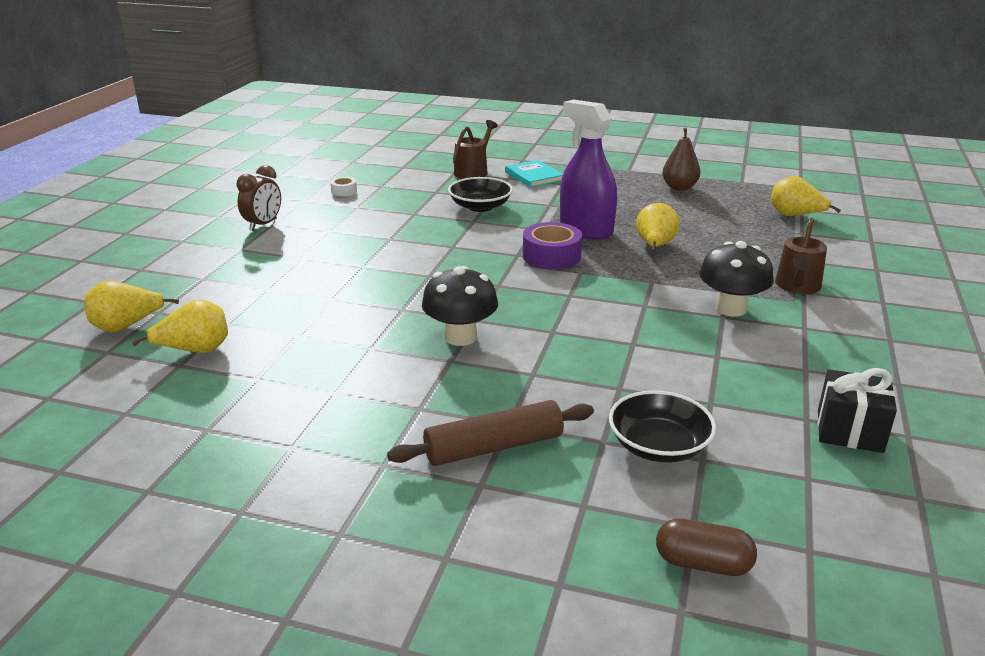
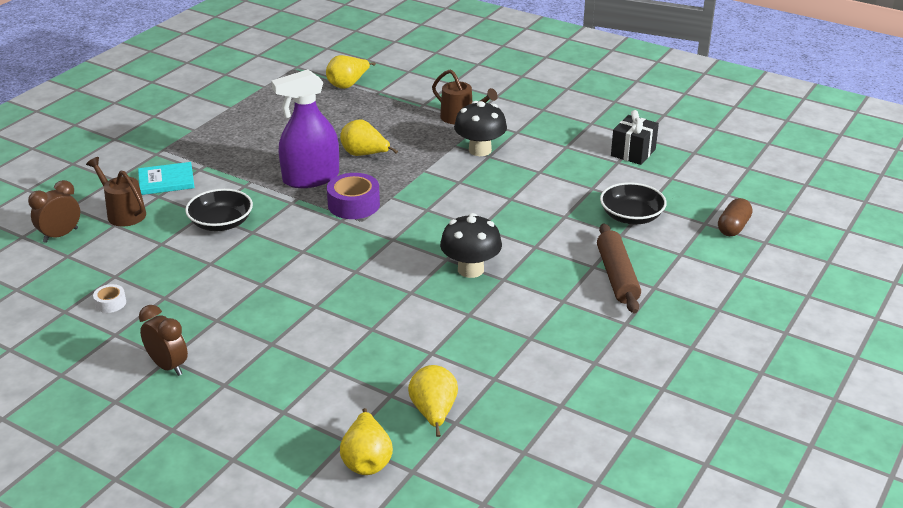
camera: 75 degrees left, 5 degrees up
(429, 159) = (60, 235): none -> brown clock
(679, 188) = (255, 116): brown pear -> none

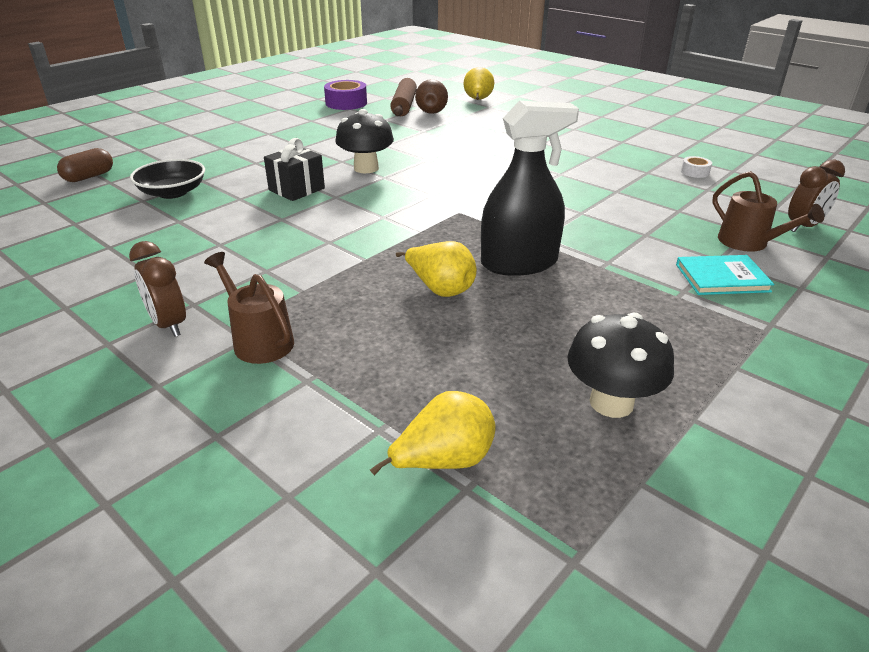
camera: 170 degrees left, 0 degrees up
(168, 366) = (620, 138): brown clock -> brown clock (169, 325)
(221, 223) = (620, 223): black bowl -> none
(311, 178) = (519, 263): purple spray bottle -> black spray bottle
(354, 204) = (466, 228): purple tape -> purple tape (346, 103)
(434, 413) = (432, 111): yellow pear -> brown pear
(480, 150) = (271, 279): black mushroom -> black mushroom (611, 402)
(617, 276) = (243, 155): brown rolling pin -> brown rolling pin (404, 106)
(633, 152) = (72, 256): black gift -> black gift (296, 189)

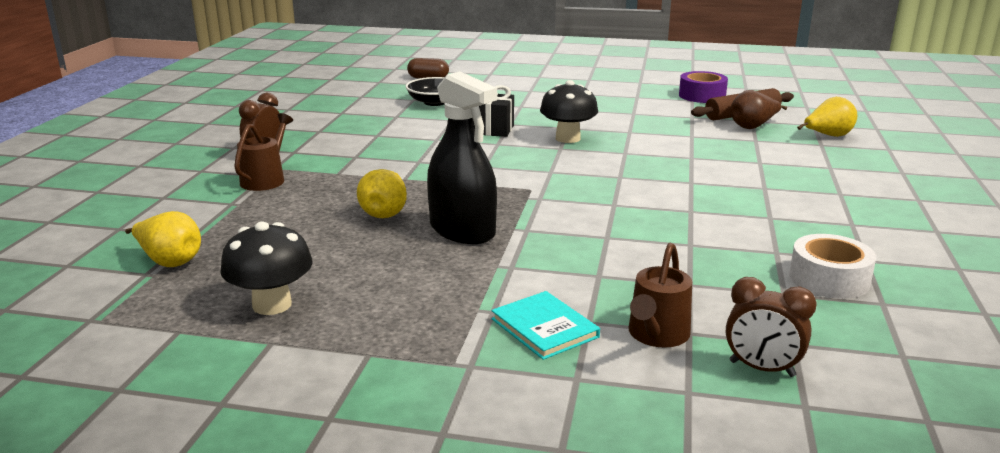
camera: 60 degrees right, 10 degrees down
(695, 172) = (829, 279): white tape -> white tape, size x1.94

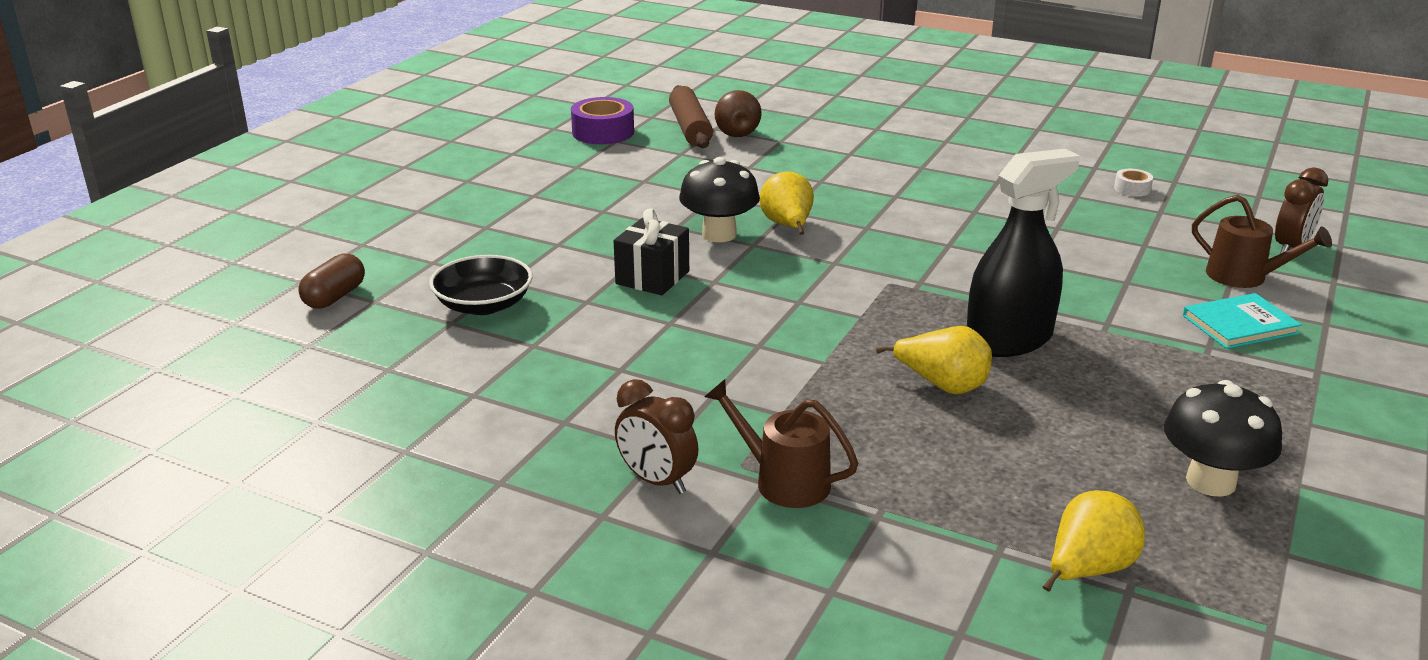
camera: 75 degrees left, 5 degrees up
(827, 136) = (786, 108): yellow pear -> yellow pear (788, 227)
(829, 279) = (1132, 189): white tape -> white tape, size x0.52

